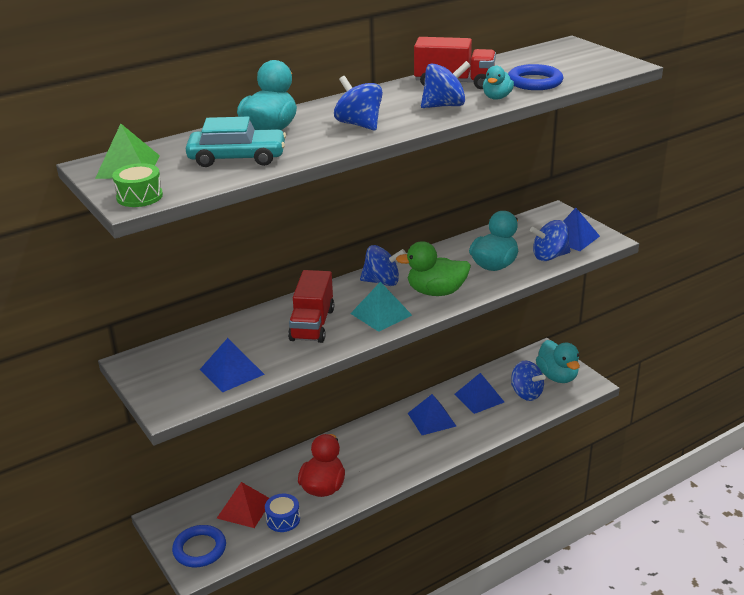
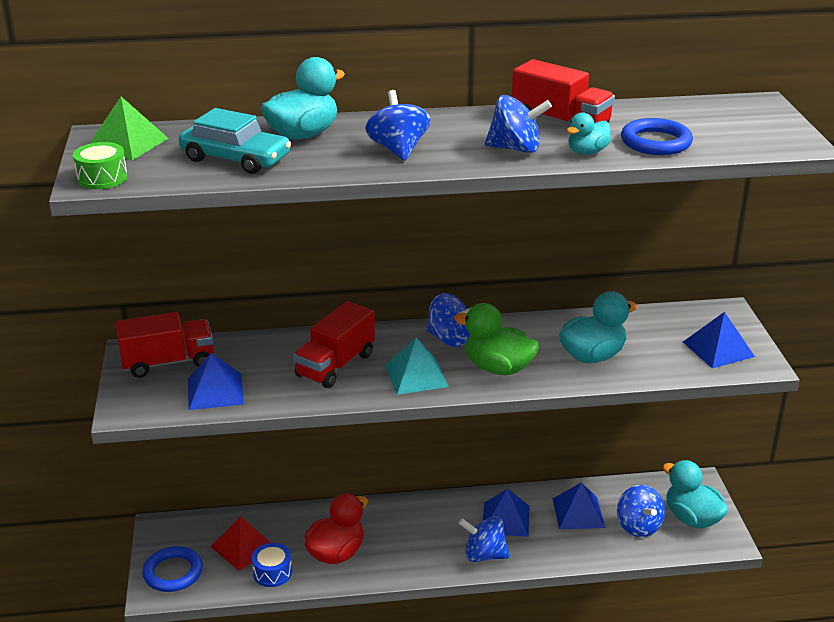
camera: 25 degrees right, 0 degrees up
(171, 362) = (168, 362): none -> red truck
(549, 256) = (668, 364): blue spinning top -> blue spinning top (484, 555)
(557, 376) = (692, 518): turquoise duck -> turquoise duck turned 135 degrees clockwise

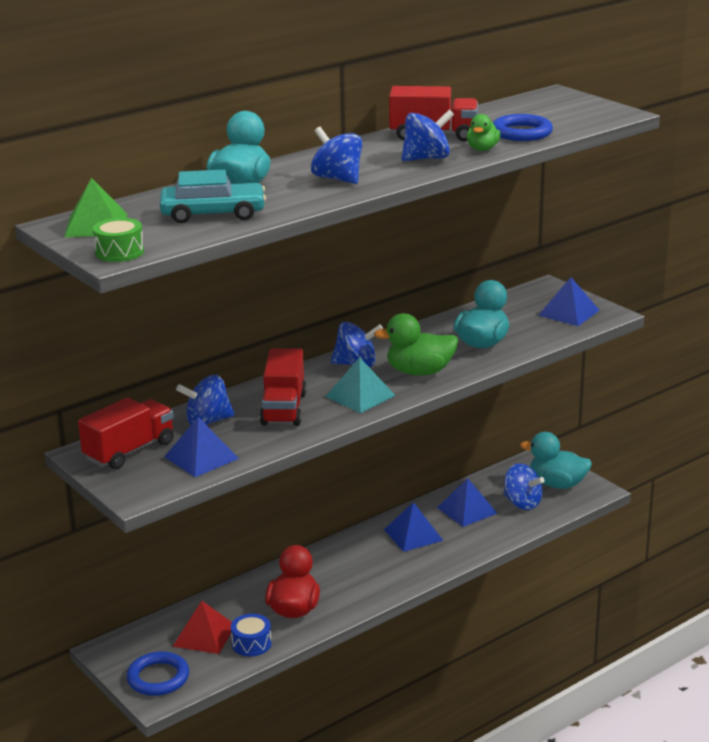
camera: 30 degrees left, 5 degrees down
(484, 555) = (420, 565): blue spinning top -> blue spinning top (207, 421)
(587, 152) = (482, 149): turquoise duck -> green duck

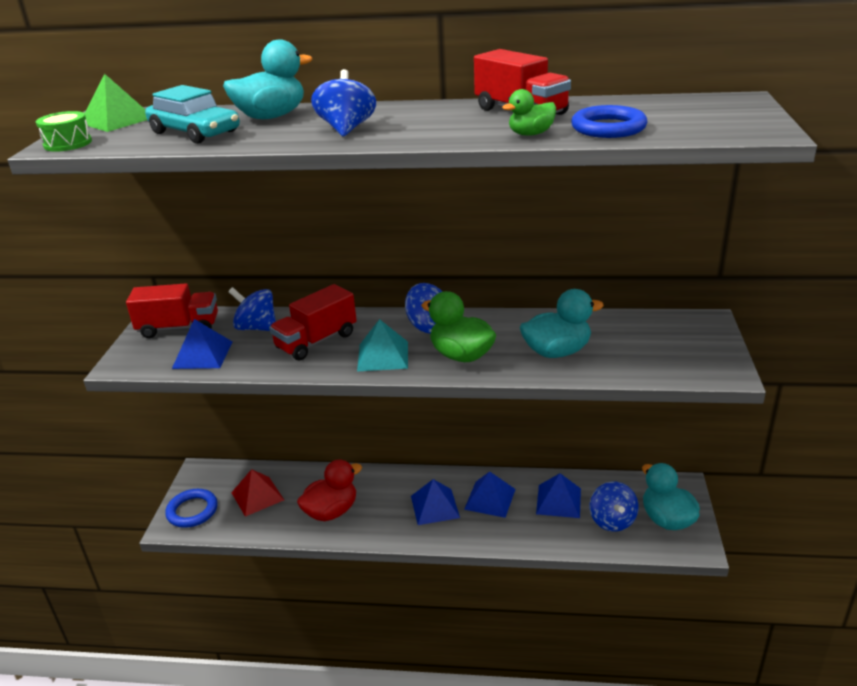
camera: 45 degrees right, 5 degrees up
(251, 644) = (271, 522): blue drum -> none
(426, 158) = (460, 130): blue spinning top -> none
(568, 312) = (687, 355): blue pyramid -> blue pyramid (434, 506)

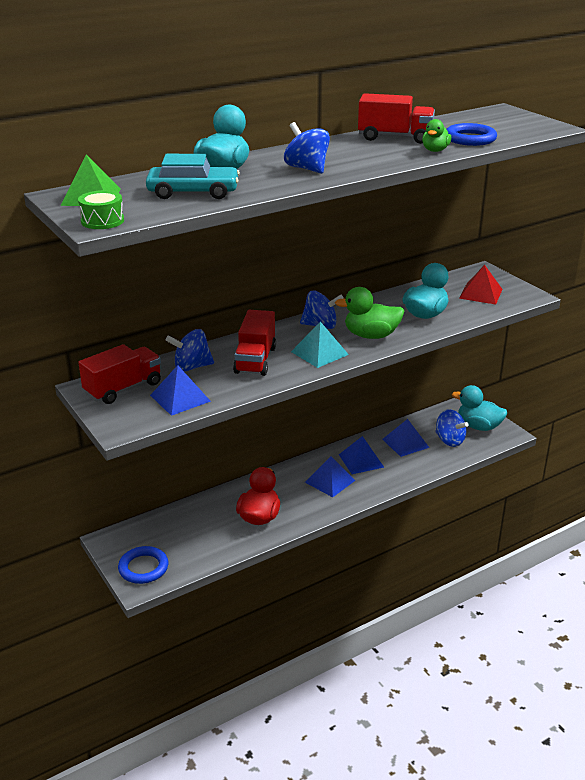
camera: 40 degrees left, 0 degrees up
(257, 496) = (185, 533): red pyramid -> red pyramid (480, 293)

